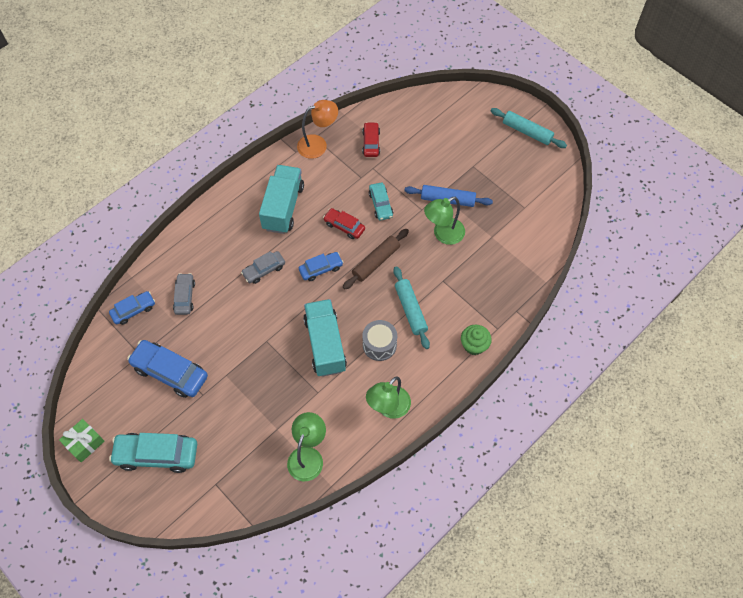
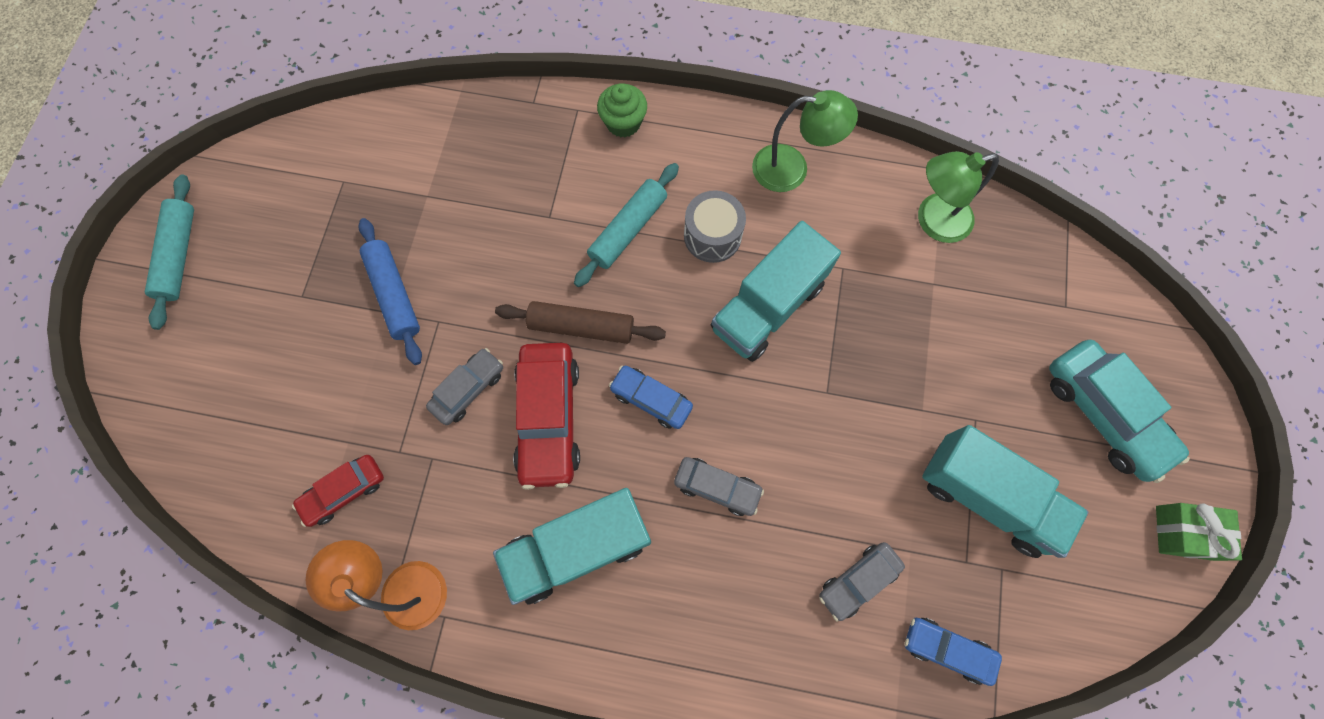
camera: 125 degrees left, 10 degrees up
(170, 372) = (986, 496): blue car -> turquoise truck
(344, 226) = (549, 418): red car -> red car, size x1.71
(380, 204) = (468, 389): turquoise car -> grey car
(443, 234) = (466, 262): green lamp -> none

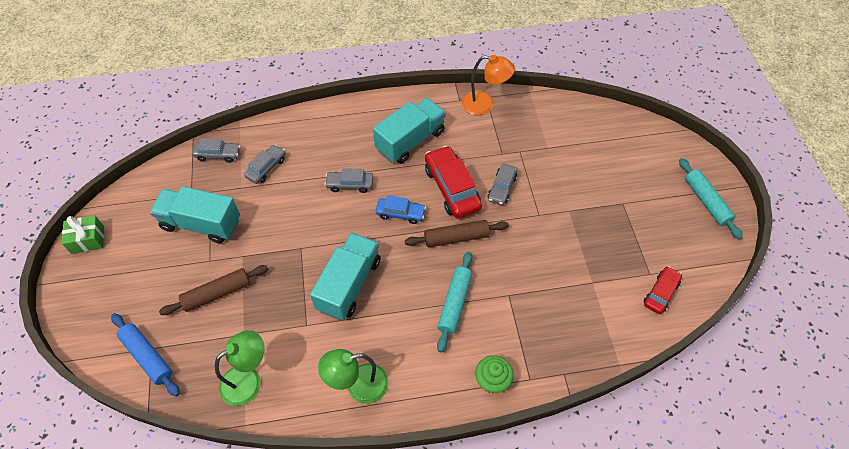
camera: 160 degrees right, 15 degrees down
(344, 491) = (535, 129): red car -> red car (660, 293)
(394, 294) = (572, 220): blue rolling pin -> blue rolling pin (147, 357)
(712, 236) = (398, 318): grey drum -> none
(947, 649) = (218, 154): blue car -> grey car
(967, 359) = (217, 293): none -> brown rolling pin
(1103, 414) = (130, 288): turquoise car -> none

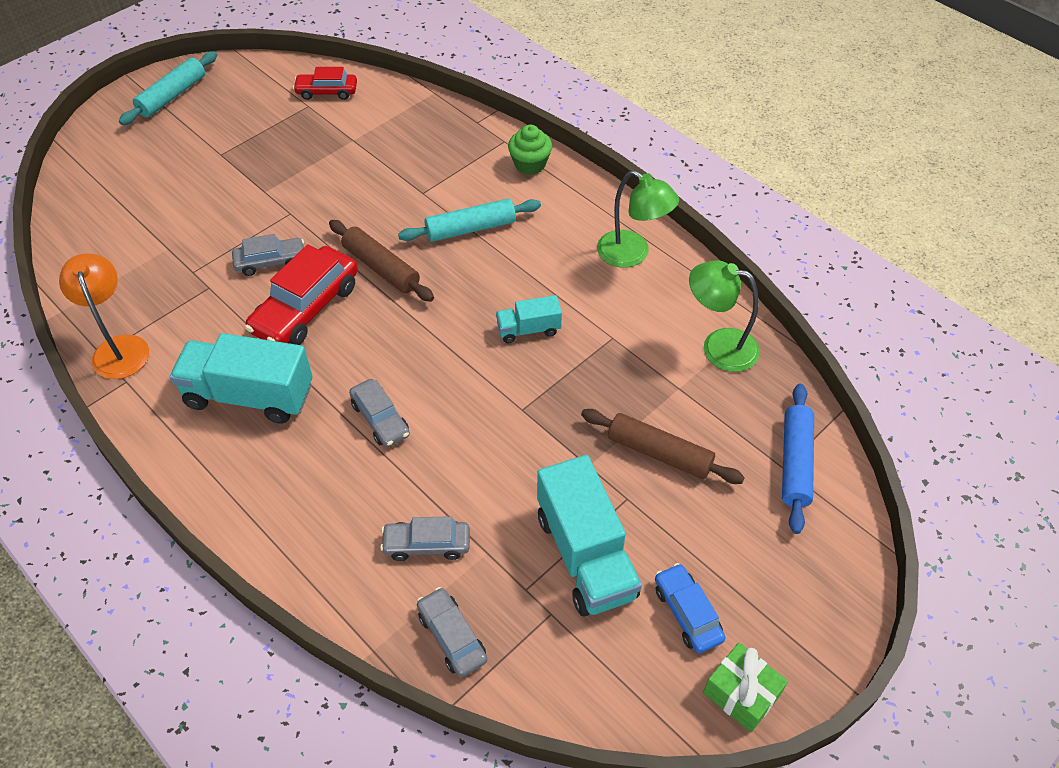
camera: 125 degrees left, 5 degrees down
(349, 284) = (528, 330): turquoise truck -> turquoise truck, size x0.52
(400, 213) = (386, 338): blue car -> blue car (687, 613)

